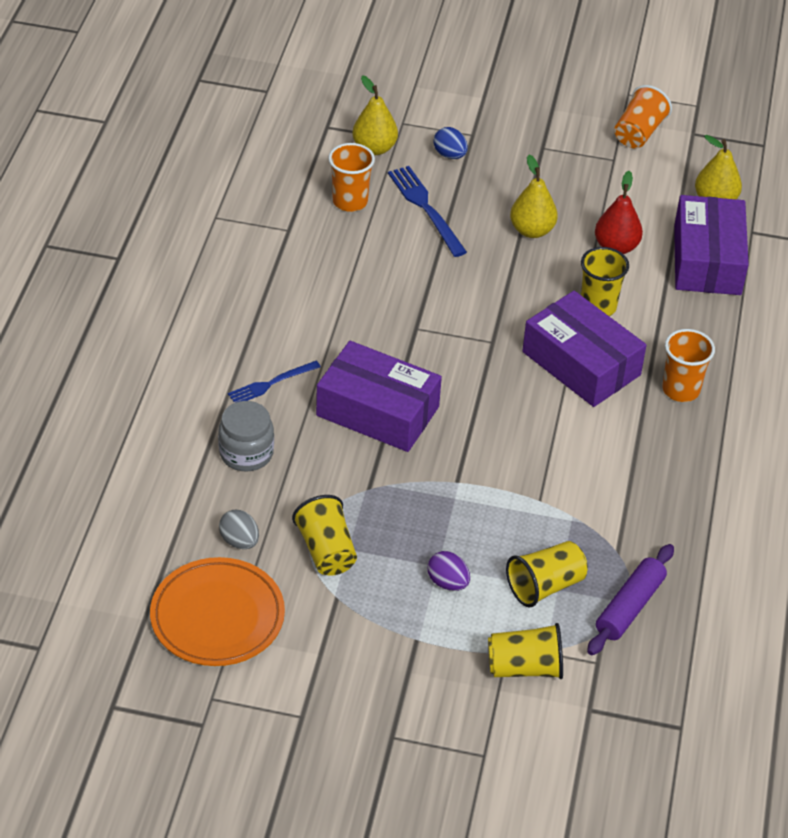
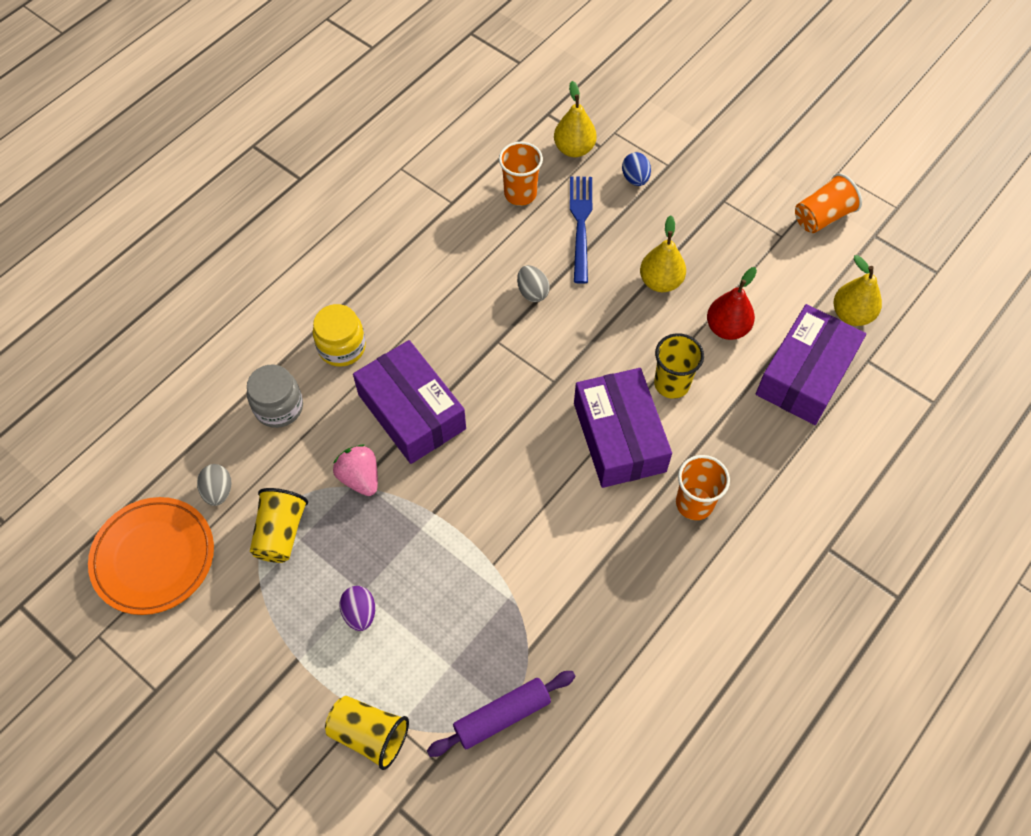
camera: 30 degrees right, 15 degrees up
(271, 384) = (342, 347): blue fork -> yellow jar
(368, 480) = (360, 478): none -> pink strawberry
(420, 277) = (532, 292): none -> grey egg
(545, 586) = (441, 657): yellow cup -> none

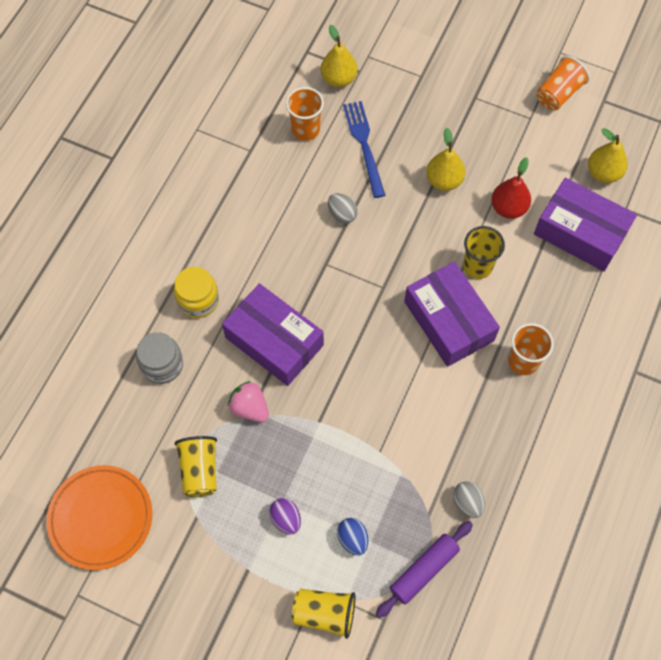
camera: 15 degrees left, 5 degrees up
(218, 491) = (136, 449): grey egg -> grey egg (467, 502)
(635, 179) = (397, 94): blue egg -> blue egg (352, 539)
(805, 374) = (580, 232): purple box -> purple box turned 75 degrees counterclockwise

